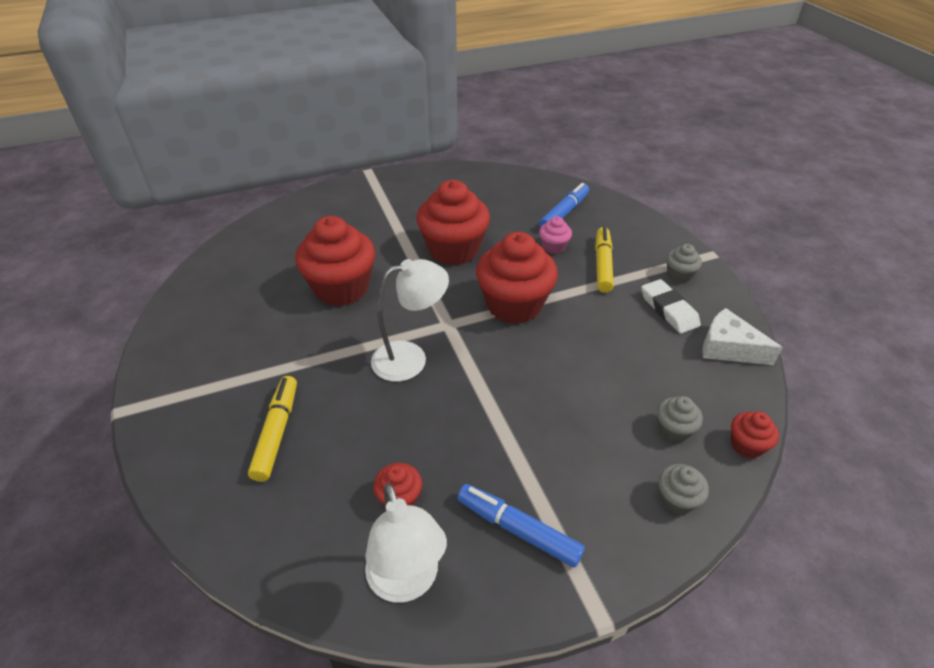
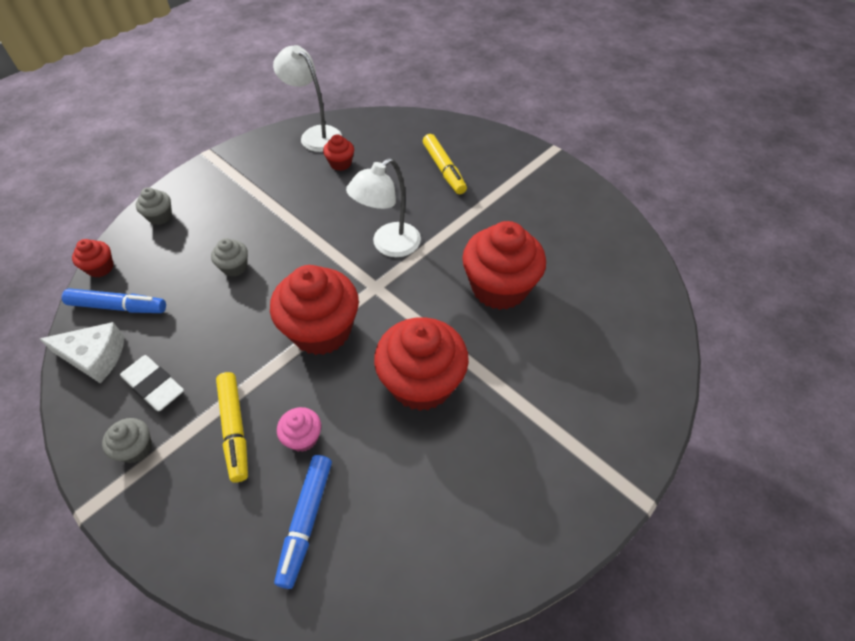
camera: 155 degrees right, 10 degrees up
(518, 529) = (262, 172): blue marker -> blue marker (118, 307)
(674, 430) = (158, 261): grey cupcake -> grey cupcake (234, 267)

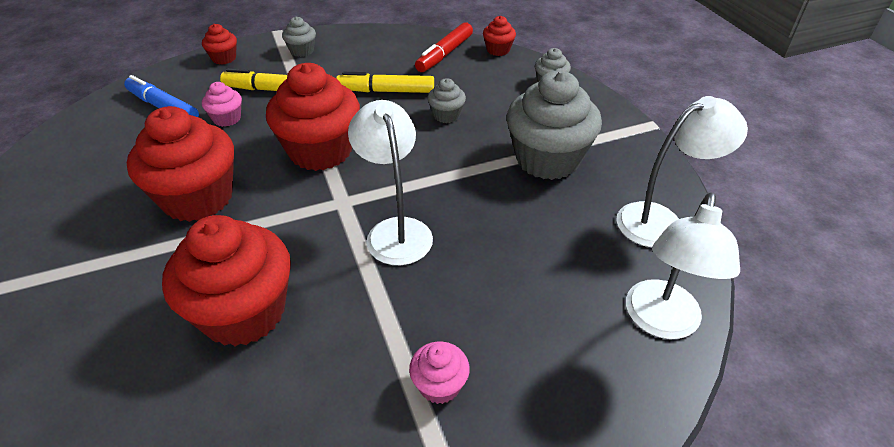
camera: 115 degrees right, 10 degrees down
(95, 357) = (400, 42): white cheese -> none
(118, 307) = (444, 54): blue marker -> red marker
(154, 385) = (348, 62): white eraser -> none
(273, 193) = (547, 159): none -> grey cupcake
(340, 163) = (582, 230): red cupcake -> red cupcake (224, 58)
(395, 125) = (660, 322): none -> white lamp
(444, 169) = (514, 346): yellow marker -> yellow marker (386, 91)
(484, 188) = (439, 385): none -> pink cupcake

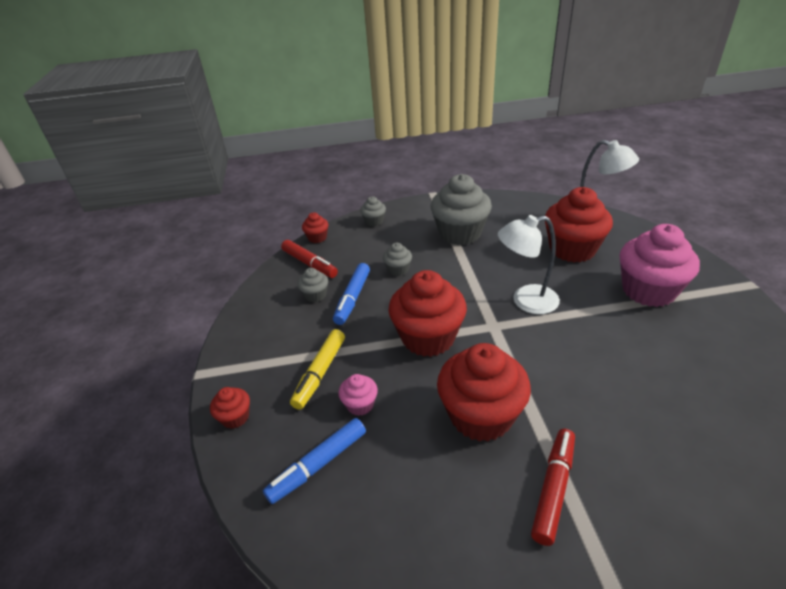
camera: 75 degrees left, 5 degrees down
(91, 254) = (553, 489): none -> red marker
(244, 312) = (608, 375): red cupcake -> red cupcake (572, 249)
(302, 51) = (255, 352): grey cupcake -> grey cupcake (315, 295)
(386, 91) = (352, 298): yellow marker -> blue marker
(439, 385) = (648, 291): pink cupcake -> pink cupcake, size x2.18
(661, 221) = (520, 205): white lamp -> none

